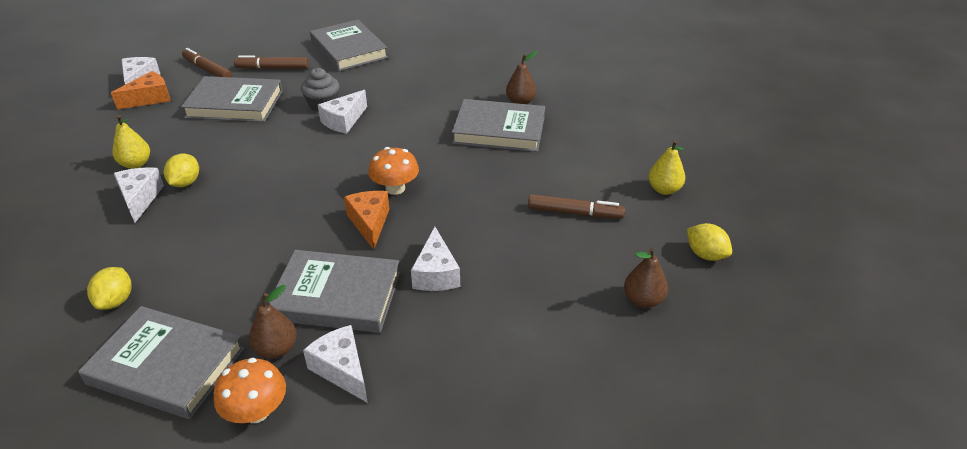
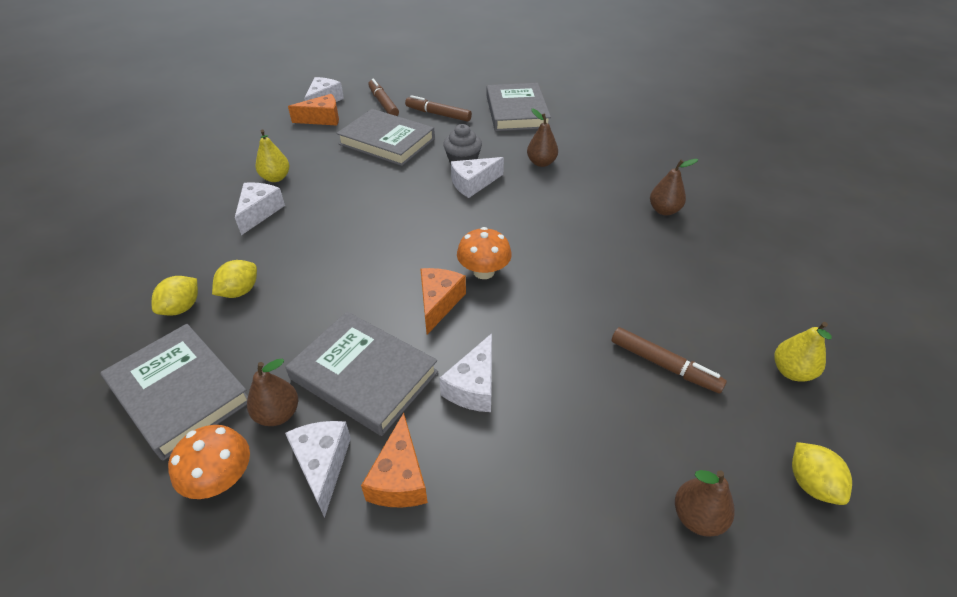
camera: 25 degrees right, 5 degrees up
(185, 183) = (303, 208): yellow lemon -> yellow lemon (240, 291)
(396, 89) = (541, 163): none -> brown pear
(413, 355) = (400, 478): none -> orange cheese
(499, 130) = (624, 237): grey book -> none

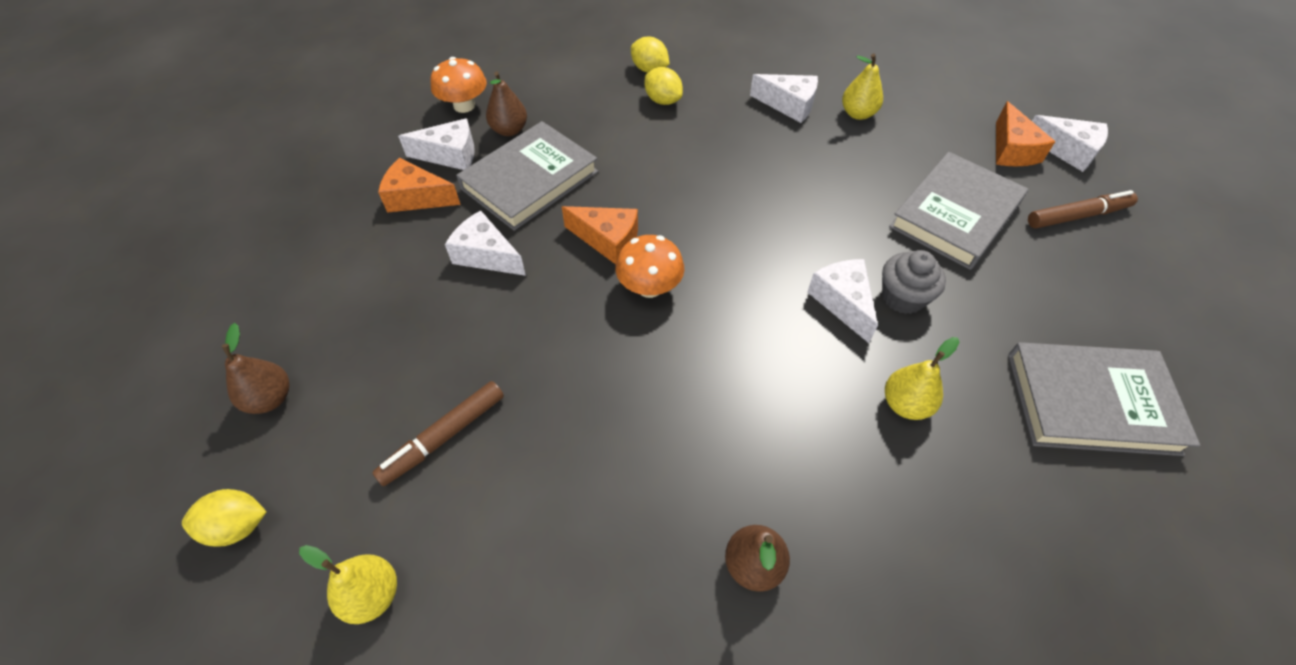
camera: 100 degrees right, 10 degrees up
(179, 393) = (552, 78): grey book -> none
(438, 114) = (1053, 283): brown marker -> none
(541, 163) = (905, 404): brown pear -> yellow pear

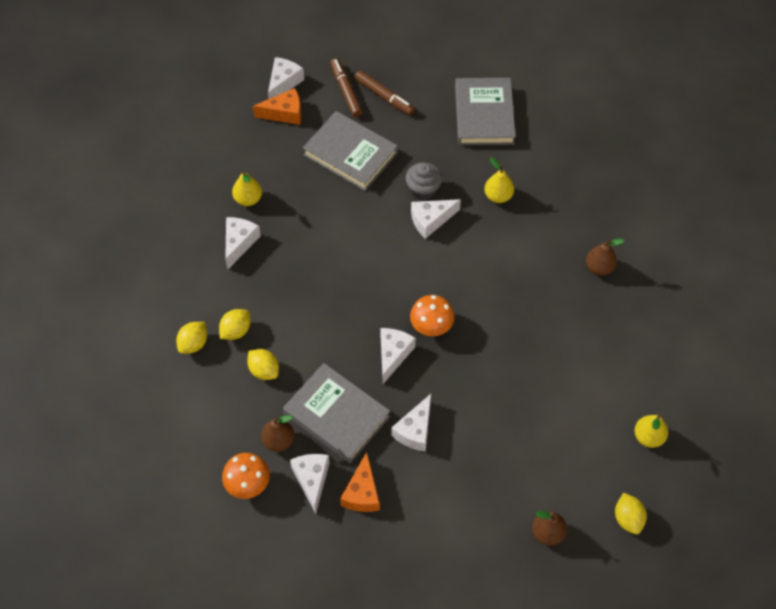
camera: 95 degrees left, 5 degrees up
(444, 436) = (556, 424): brown marker -> brown marker (384, 96)
(605, 121) = (264, 370): none -> yellow lemon
(608, 240) = (393, 355): orange cheese -> white cheese

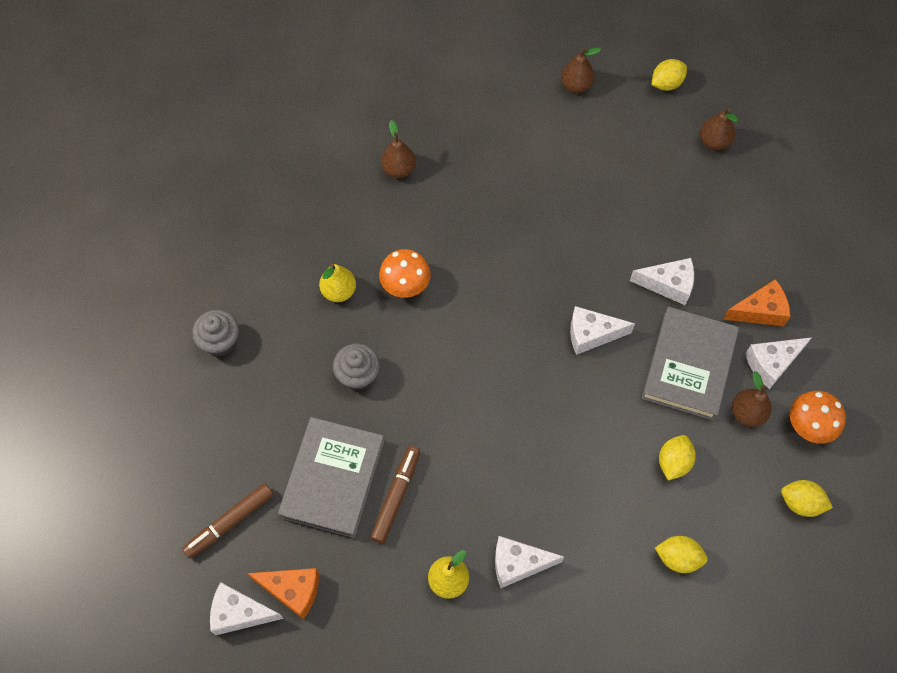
camera: 110 degrees left, 5 degrees up
(236, 331) = (639, 515): yellow lemon -> yellow lemon (800, 503)
(284, 113) = (292, 590): orange cheese -> orange cheese turned 135 degrees clockwise
(384, 96) = (225, 470): brown marker -> brown marker (396, 497)
(431, 220) = (400, 352): white cheese -> none
(431, 326) = (539, 308): orange mushroom -> orange mushroom (405, 285)
(484, 115) = (220, 341): grey book -> grey cupcake
(648, 437) = (576, 86): yellow pear -> brown pear

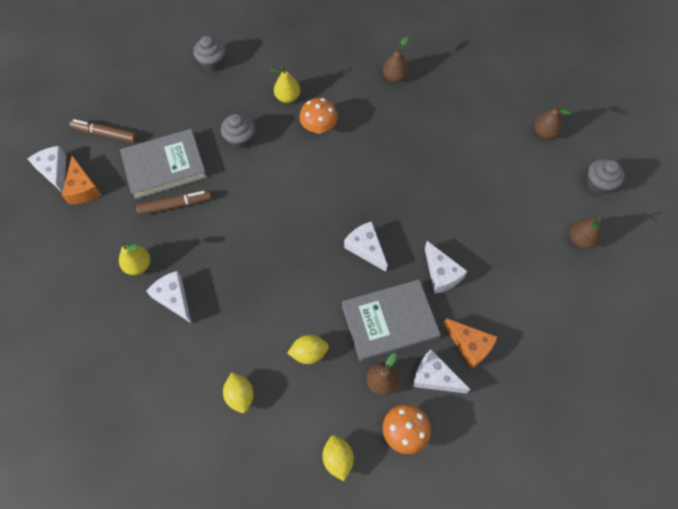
camera: 55 degrees right, 0 degrees up
(666, 84) = (598, 184): yellow lemon -> grey cupcake

